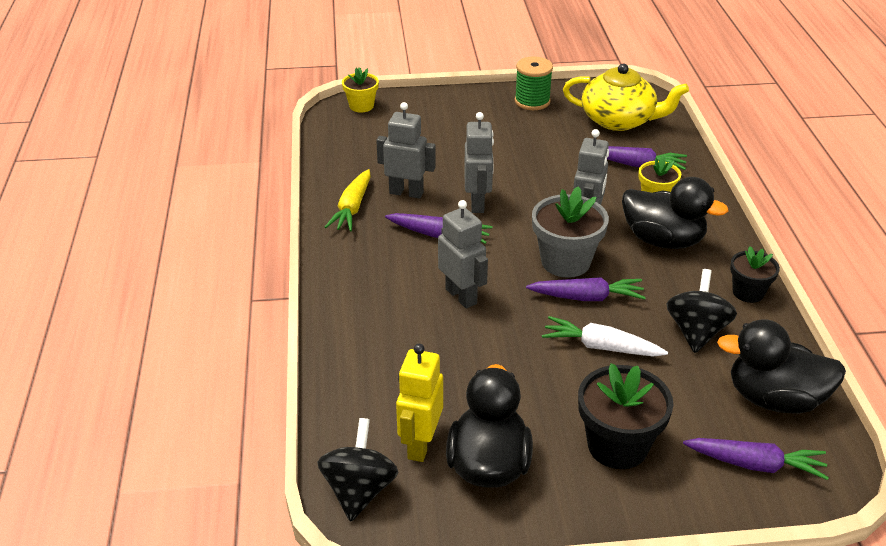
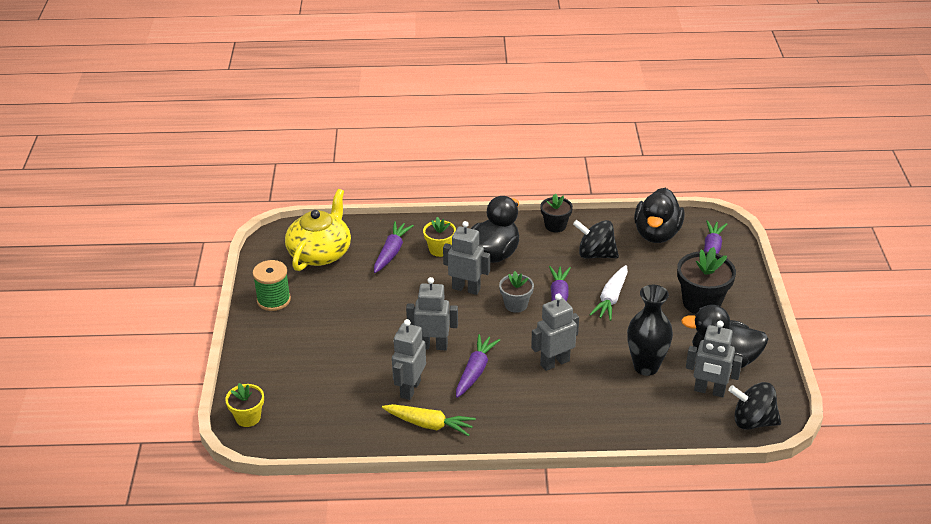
camera: 85 degrees left, 0 degrees up
(420, 444) = (709, 391): yellow robot -> grey robot
(463, 379) = (646, 367): none -> black vase
(565, 261) = (516, 305): grey flower pot -> grey flower pot, size x0.61

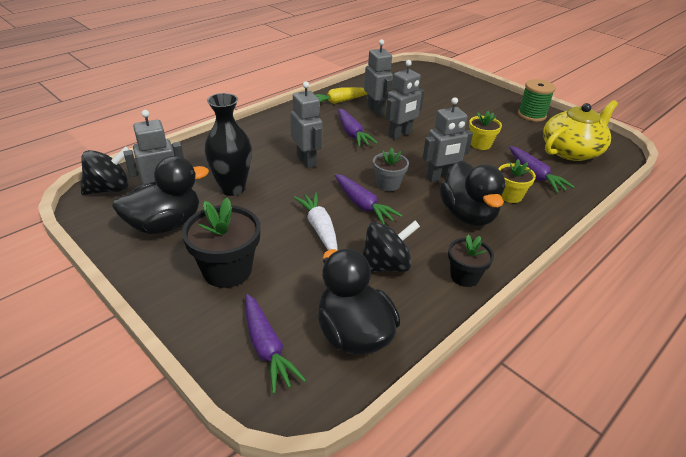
camera: 135 degrees right, 0 degrees up
(248, 417) = (431, 71): yellow flower pot -> yellow flower pot (480, 144)
(320, 253) = (571, 151): yellow teapot -> yellow teapot turned 105 degrees counterclockwise
(554, 362) = (306, 160): grey robot -> grey robot turned 45 degrees counterclockwise

